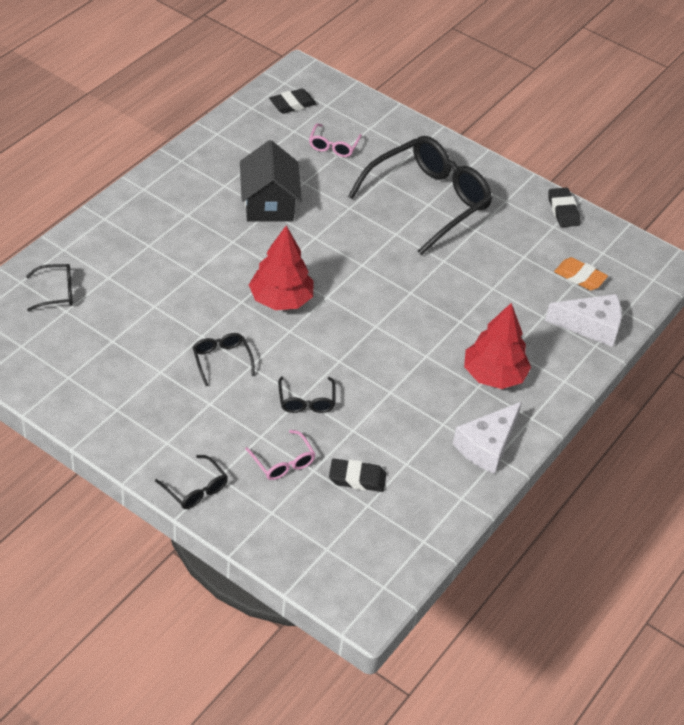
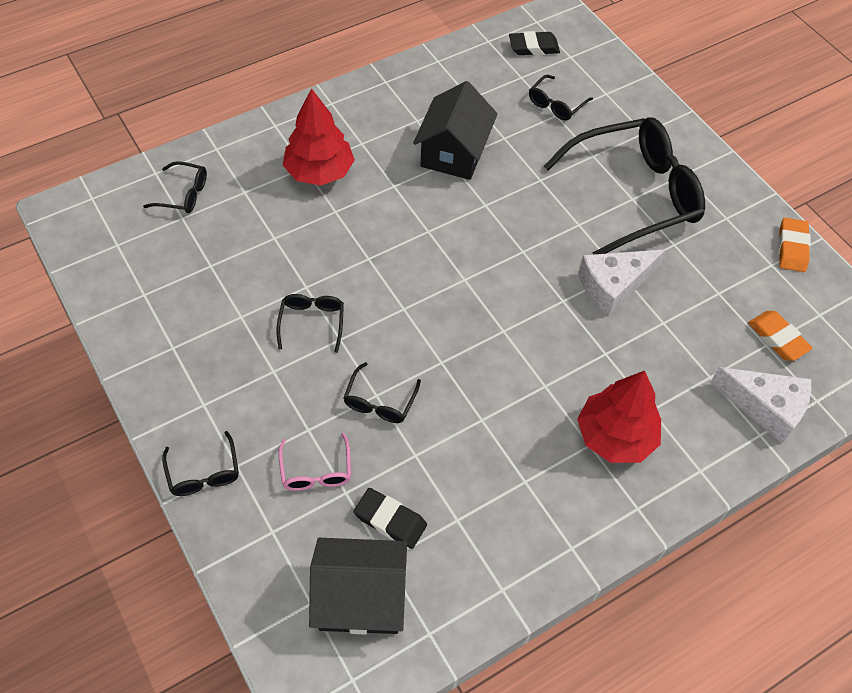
camera: 25 degrees right, 10 degrees up
(281, 299) = (412, 268): red tree -> red tree (319, 172)
(333, 146) = (556, 104): pink glasses -> black glasses
(362, 534) = (360, 597): none -> black house
(487, 446) = (565, 529): white cheese -> white cheese (613, 285)
(563, 210) = (792, 248): black eraser -> orange eraser

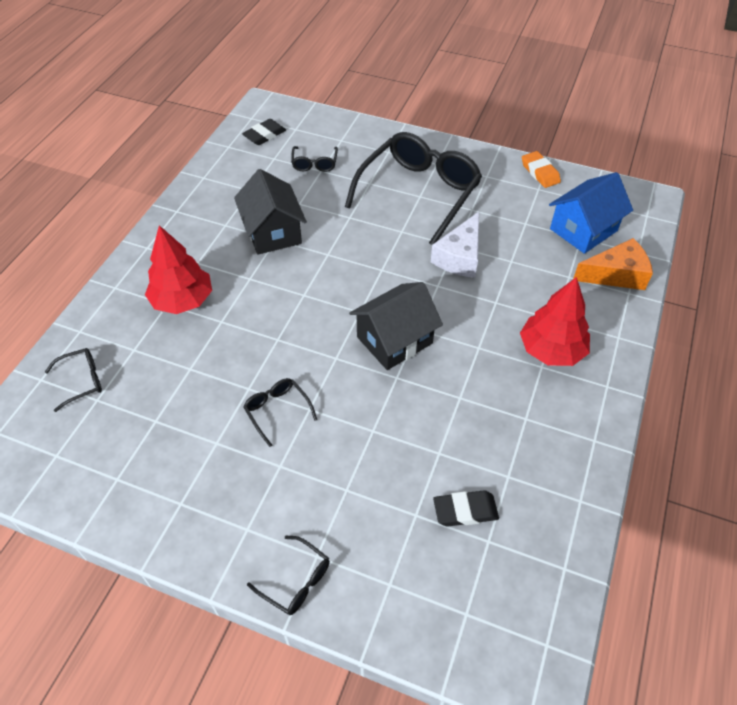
camera: 35 degrees left, 5 degrees down
(316, 471) = (380, 515): pink glasses -> none
(360, 597) = (497, 581): black house -> black house (394, 340)
(380, 402) = (380, 433): black glasses -> none
(765, 407) = (616, 274): white cheese -> orange cheese
(777, 338) = (583, 230): orange eraser -> blue house

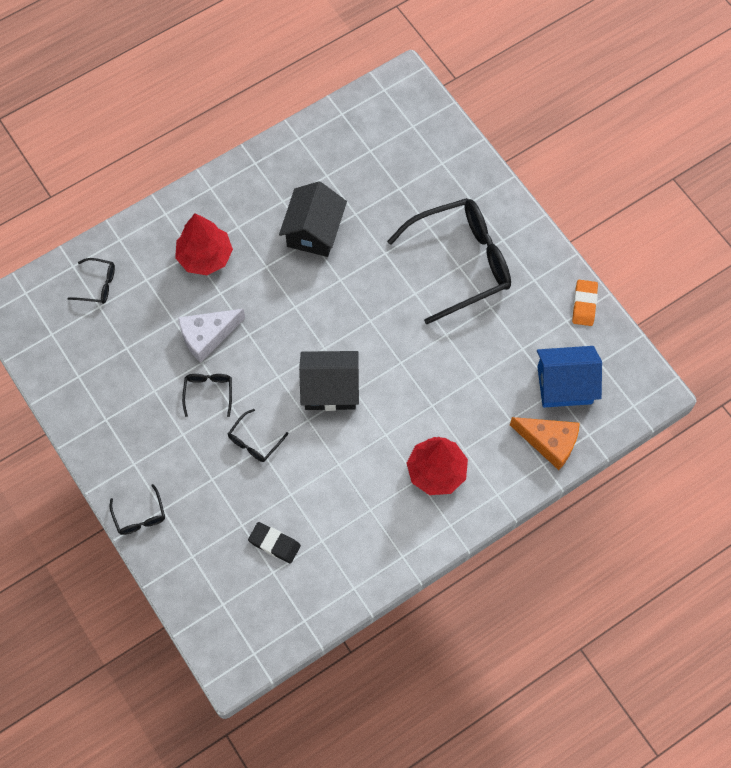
camera: 35 degrees right, 15 degrees up
(264, 135) = (381, 118): black eraser -> none
(314, 164) = (399, 177): black glasses -> black glasses (254, 441)
(460, 256) = (440, 347): white cheese -> white cheese (207, 336)

